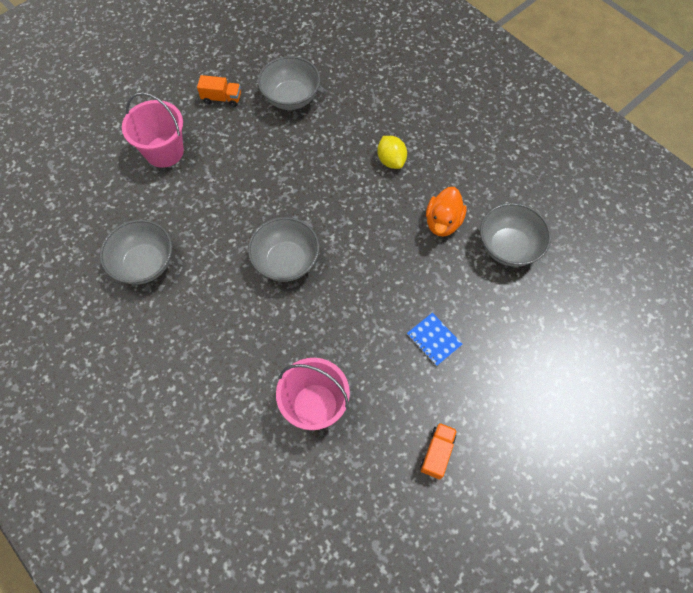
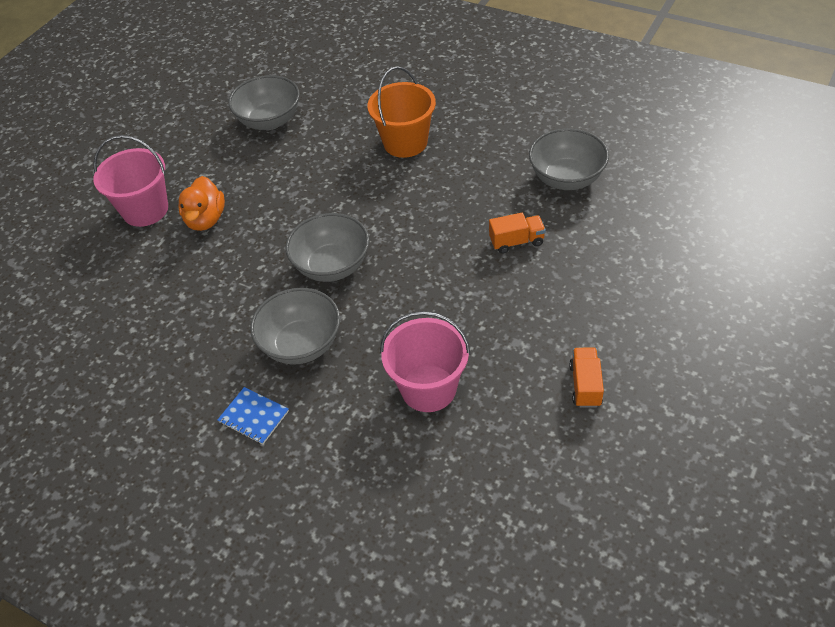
camera: 15 degrees left, 15 degrees down
(144, 264) = (167, 320): grey bowl -> grey bowl (301, 344)
(222, 98) = (191, 143): orange truck -> orange truck (516, 241)
(391, 160) = (405, 142): yellow lemon -> orange bucket
(434, 340) = (529, 284): blue notebook -> blue notebook (253, 417)
(443, 222) = (487, 178): orange duck -> orange duck (206, 219)

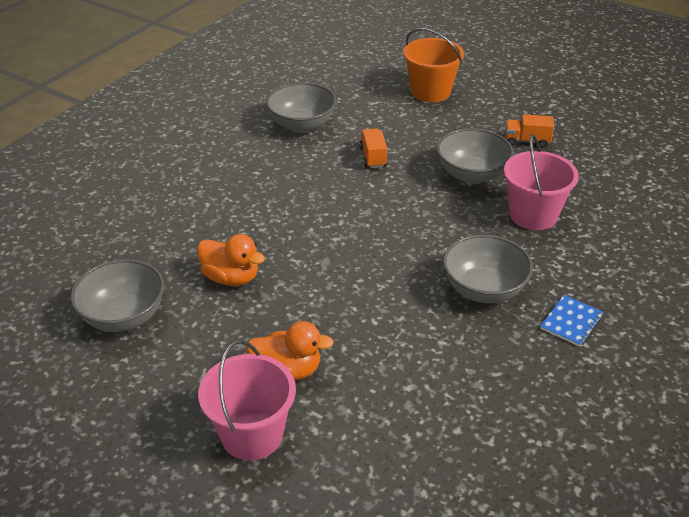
camera: 90 degrees left, 10 degrees down
(315, 169) = (231, 277): none -> orange duck
(332, 266) = (383, 267): grey bowl -> grey bowl (472, 175)
(405, 142) = (214, 212): orange bucket -> orange bucket (430, 92)

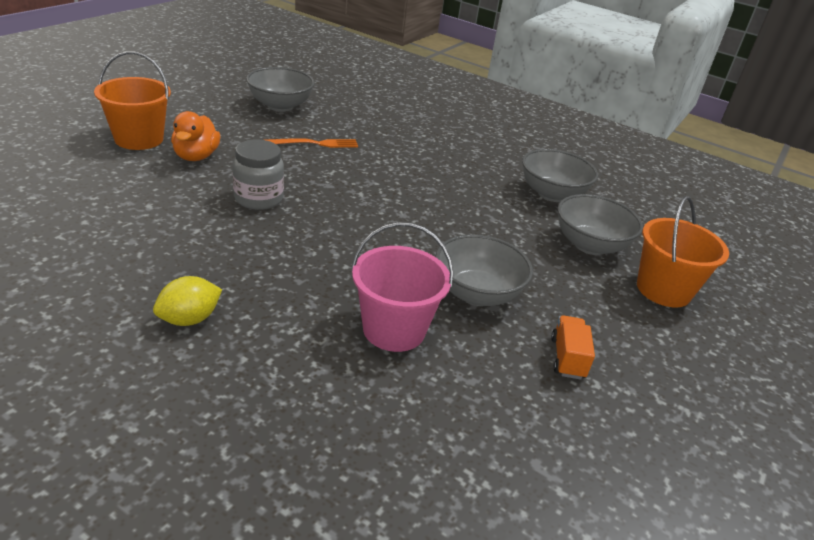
camera: 85 degrees right, 5 degrees down
(231, 277) = (314, 144): orange duck -> orange fork
(252, 434) = (139, 139): pink bucket -> orange bucket
(369, 307) = (258, 199): none -> grey jar
(373, 157) = (501, 229): orange truck -> none
(483, 290) = (263, 267): grey bowl -> grey bowl (590, 245)
(571, 322) = (189, 319): blue notebook -> yellow lemon

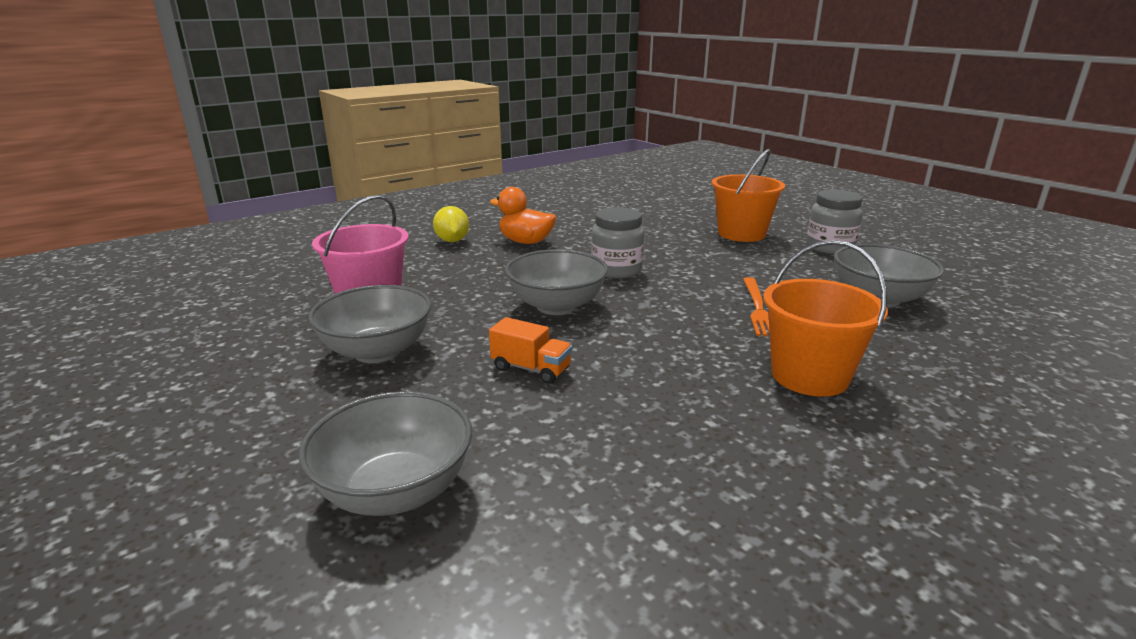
camera: 115 degrees right, 10 degrees down
(173, 107) = (829, 247): none -> grey jar
(196, 156) = (708, 252): orange duck -> orange duck (526, 242)
(552, 194) = (585, 508): grey bowl -> grey bowl (556, 306)
(567, 358) = (227, 379): orange truck -> orange truck (531, 369)
(663, 290) = (214, 535): orange bucket -> orange bucket (809, 376)

